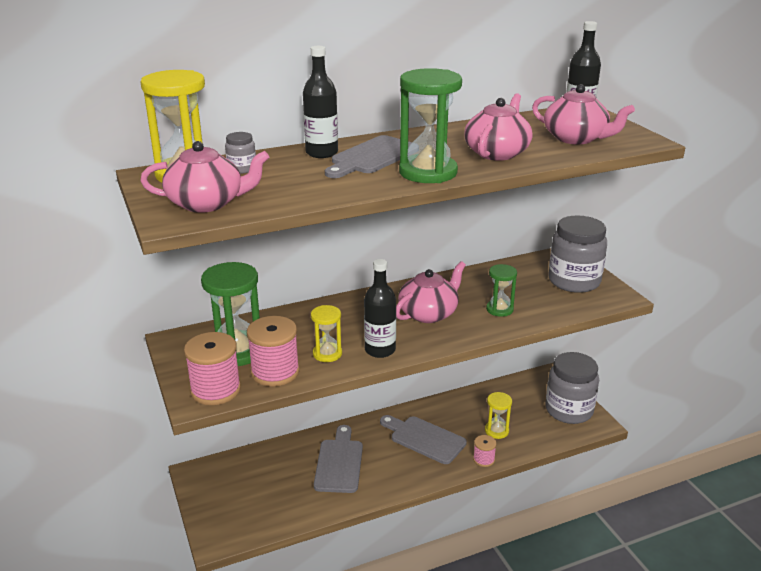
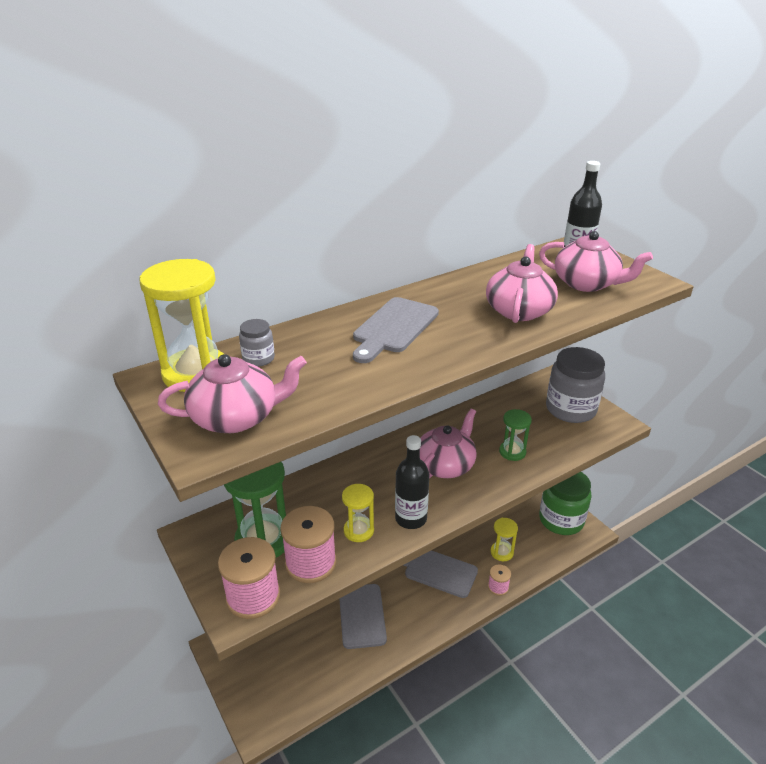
camera: 10 degrees left, 5 degrees up
(322, 153) = (338, 327): black bottle -> none
(428, 172) = (461, 345): green hourglass -> none
(569, 410) = (561, 520): grey jar -> green jar

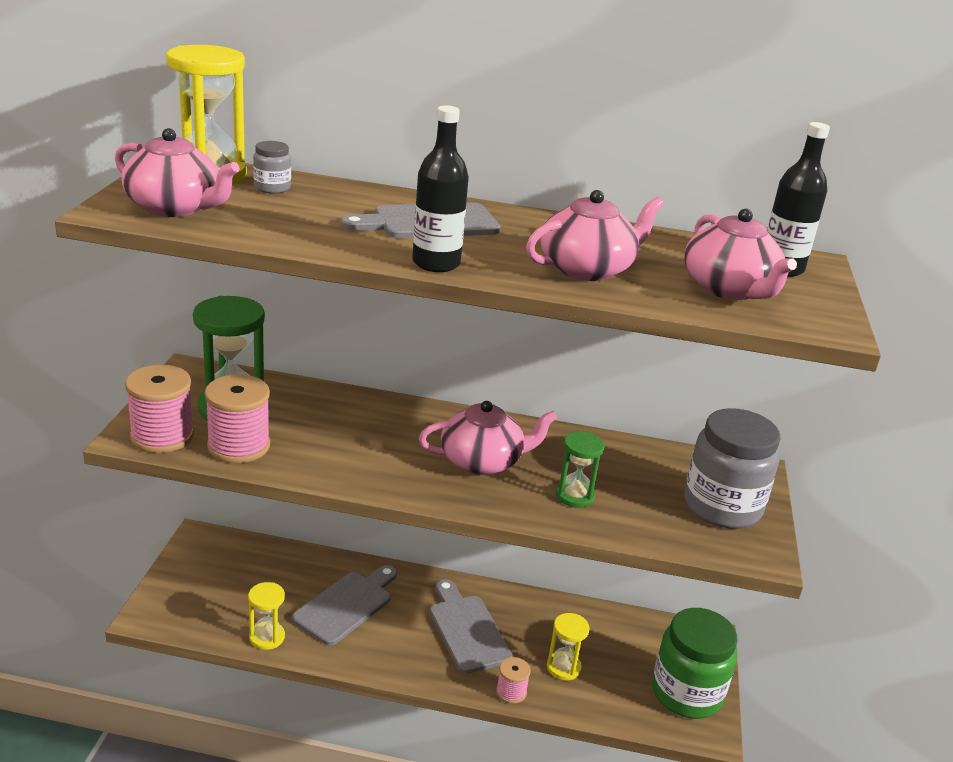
camera: 40 degrees right, 5 degrees down
(358, 531) = (314, 452): yellow hourglass -> yellow hourglass (267, 637)
(411, 518) = (374, 475): black bottle -> black bottle (436, 263)

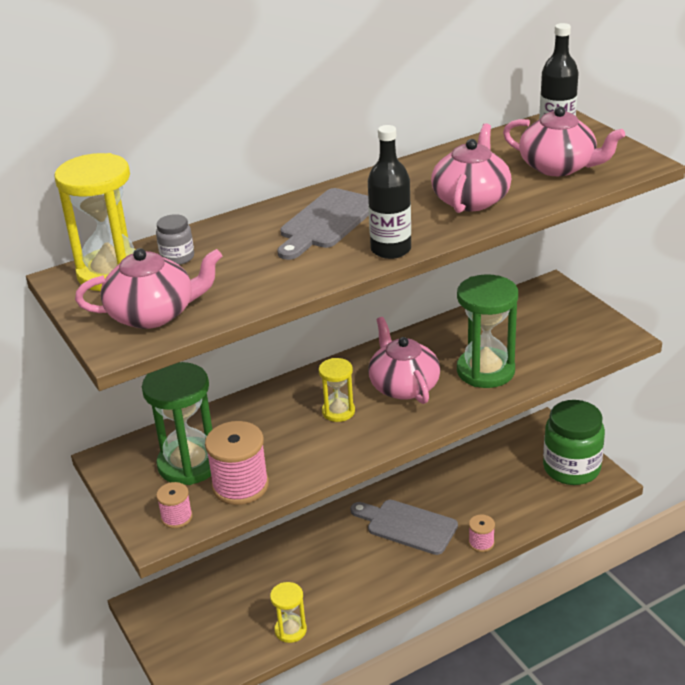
camera: 35 degrees left, 5 degrees up
(162, 436) = (177, 517): pink spool -> pink spool, size x0.54
(346, 605) = (312, 569): grey cutting board -> none
(482, 461) = (403, 386): pink teapot -> pink teapot turned 60 degrees counterclockwise
(563, 667) = (490, 505): yellow hourglass -> yellow hourglass (338, 411)
(575, 496) = (485, 371): green hourglass -> green hourglass, size x1.81
(722, 507) = (566, 322): grey jar -> none

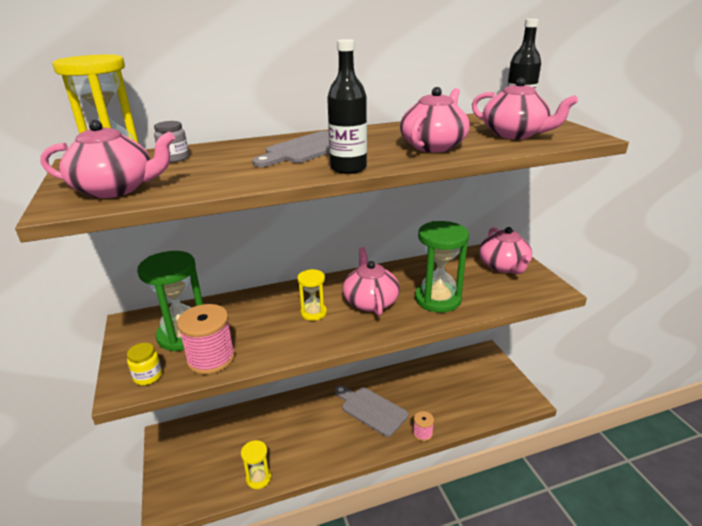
camera: 10 degrees right, 5 degrees down
(177, 517) = (148, 376): pink spool -> yellow jar
(557, 312) = (503, 266): none -> pink teapot
(571, 468) = (502, 386): green jar -> none

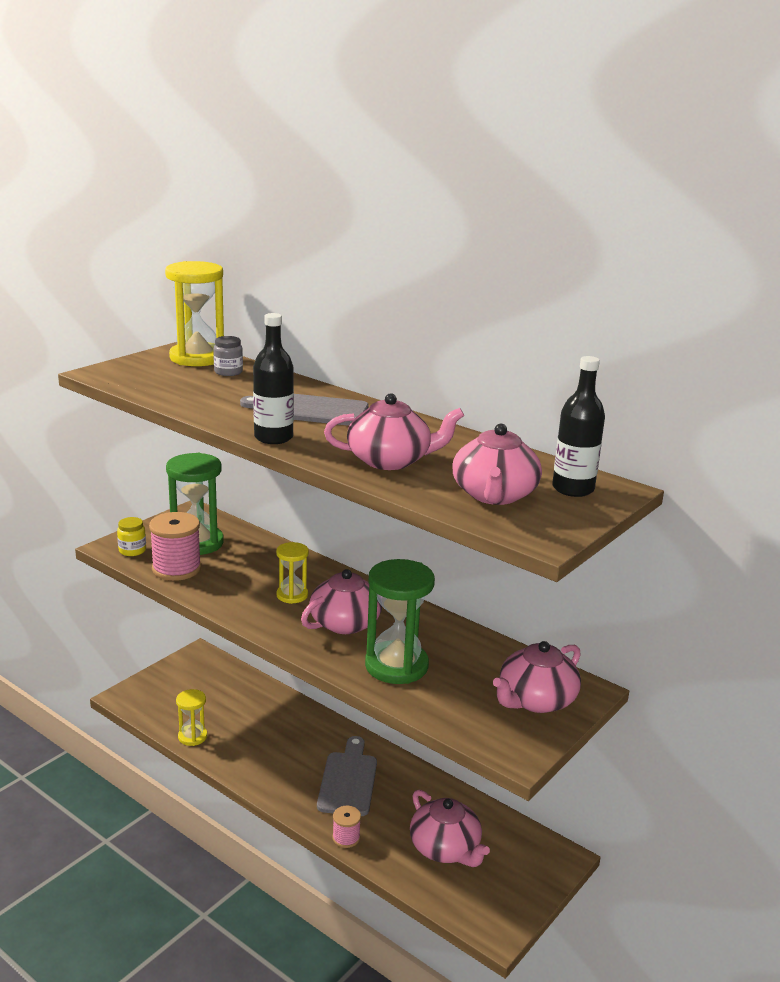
camera: 55 degrees right, 5 degrees down
(116, 189) = (143, 376): pink teapot -> pink teapot (445, 848)

